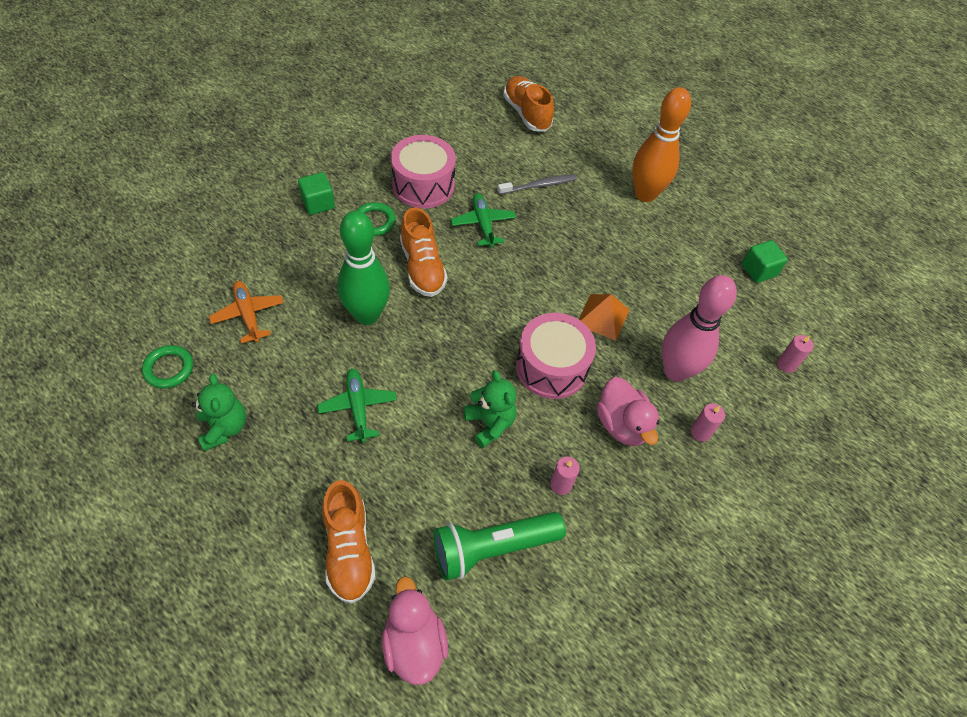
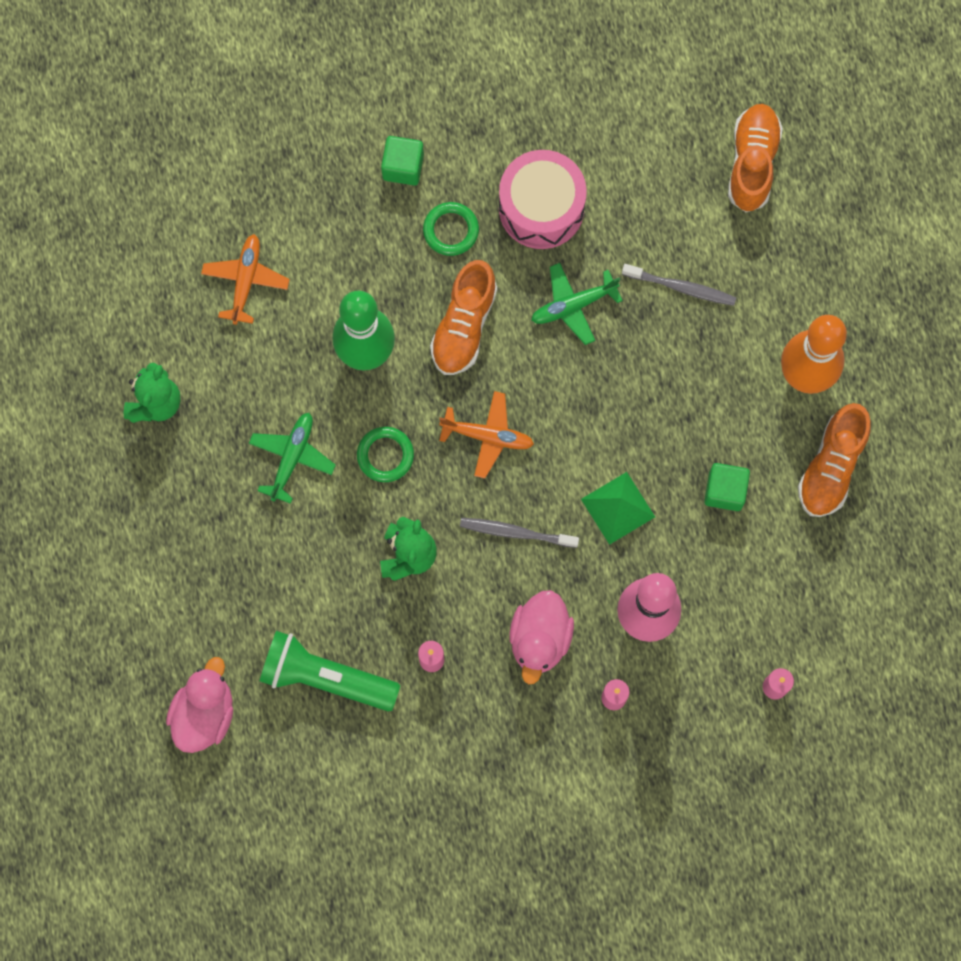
camera: 40 degrees right, 20 degrees up
(169, 368) = (137, 302): green ring -> green ring (385, 455)
(349, 549) = (199, 596): orange shoe -> orange shoe (831, 466)
(483, 224) = (573, 305): green plane -> green plane turned 135 degrees counterclockwise
(487, 320) = (488, 436): none -> orange plane
(551, 367) = (516, 532): pink drum -> grey toothbrush
(603, 317) = (618, 507): orange pyramid -> green pyramid
(758, 270) = (852, 560): green cube -> green cube (725, 491)

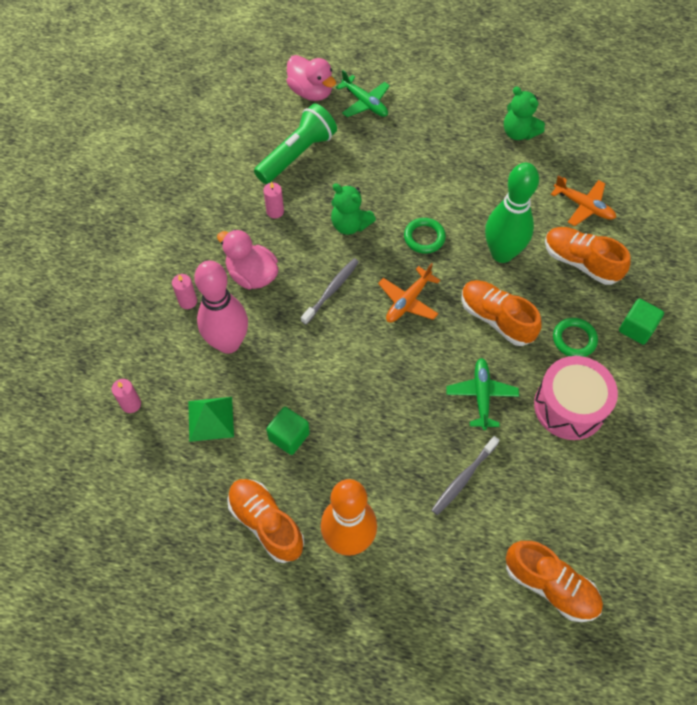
camera: 115 degrees right, 15 degrees down
(292, 457) = (448, 188): green plane -> green plane (365, 103)
(336, 257) = (581, 262): none -> orange shoe
(618, 507) = (315, 360): green pyramid -> green pyramid (211, 419)

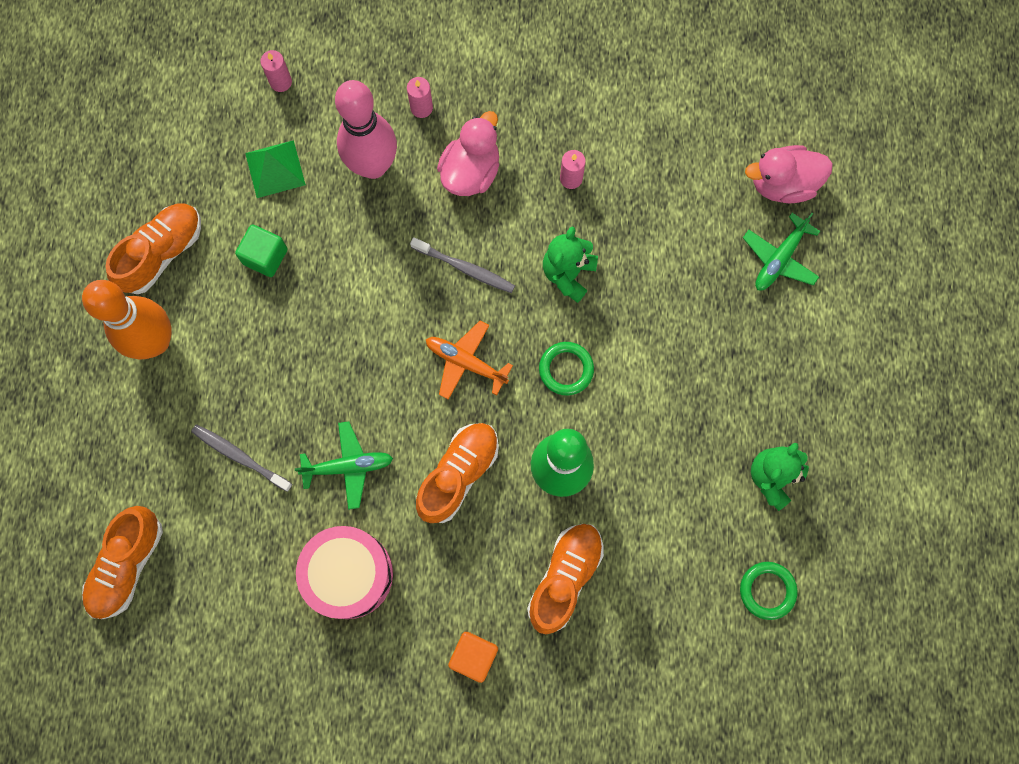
camera: 80 degrees right, 15 degrees up
(297, 155) = (668, 187): green flashlight -> none
(311, 92) = (783, 184): pink duck -> pink duck turned 45 degrees clockwise
(574, 339) = (444, 575): green ring -> green ring (767, 590)
(583, 206) = (659, 577): orange plane -> none
(636, 328) = (474, 656): green cube -> orange cube

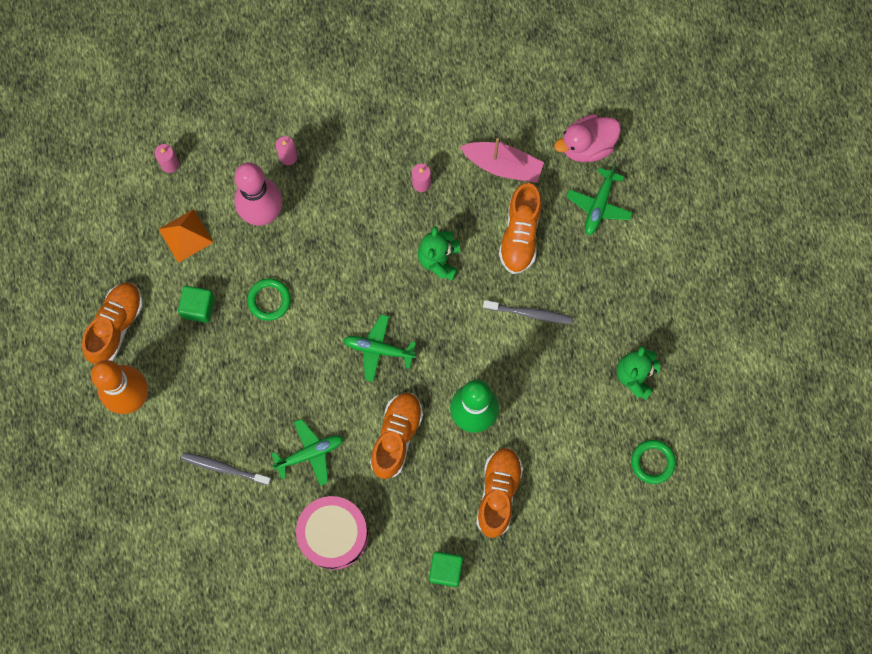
camera: 15 degrees left, 0 degrees up
(127, 565) = (161, 573): orange shoe -> orange shoe (520, 234)
(275, 169) = (186, 235): green pyramid -> orange pyramid
(465, 268) = (358, 276): grey toothbrush -> grey toothbrush (530, 313)
(466, 362) = (378, 349): orange plane -> green plane
(471, 171) = (341, 198): pink duck -> none
(474, 656) = (445, 570): orange cube -> green cube
(566, 369) = (457, 334): green ring -> green ring (269, 300)
(675, 182) = (503, 165): none -> pink boat

